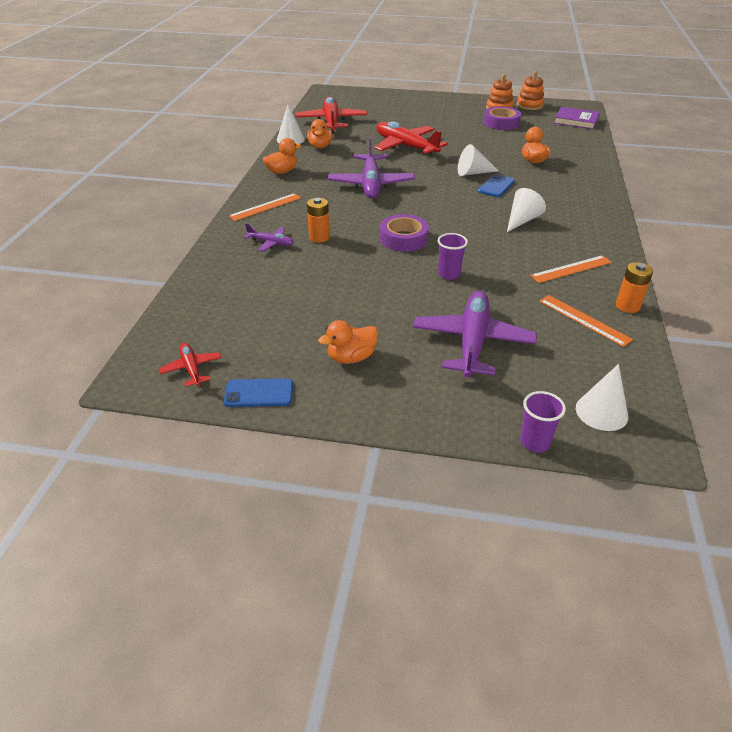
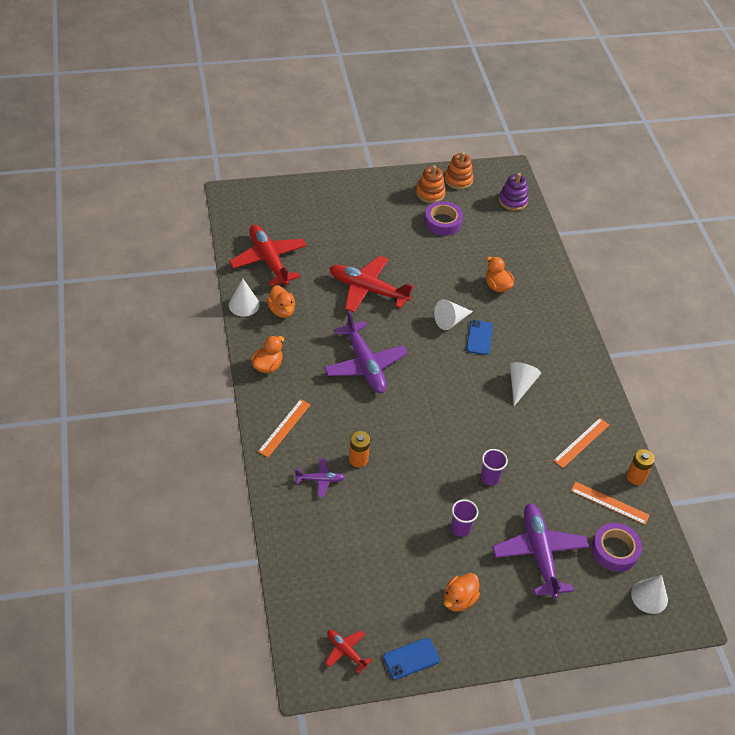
camera: 25 degrees left, 10 degrees up
(403, 238) = (432, 440): purple tape -> purple tape (615, 550)
(534, 442) = (616, 639): purple cup -> purple cup (460, 528)
(576, 120) = (513, 201): purple book -> purple stacking toy

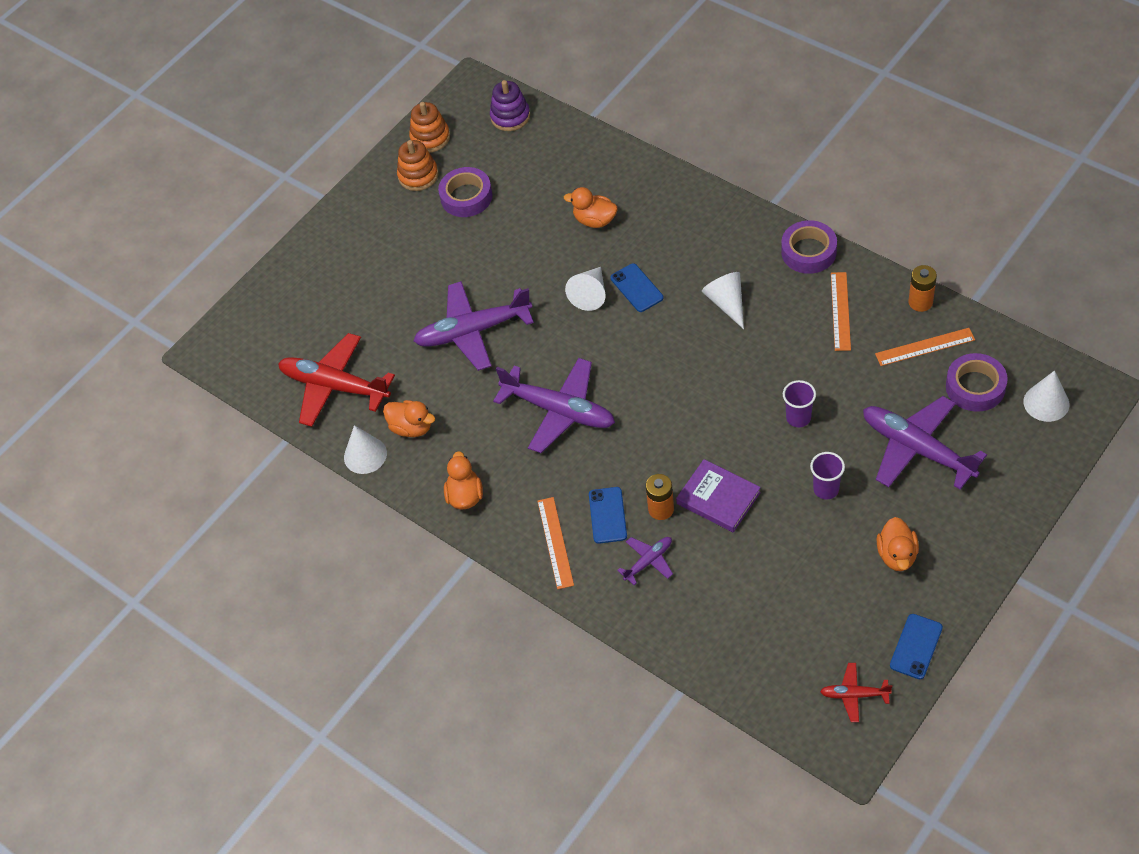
camera: 30 degrees left, 5 degrees up
(327, 438) = (607, 515): none -> blue phone
(367, 289) = (473, 331): red plane -> purple plane
(395, 481) = (718, 498): none -> purple book
(600, 396) = (808, 252): none -> purple tape

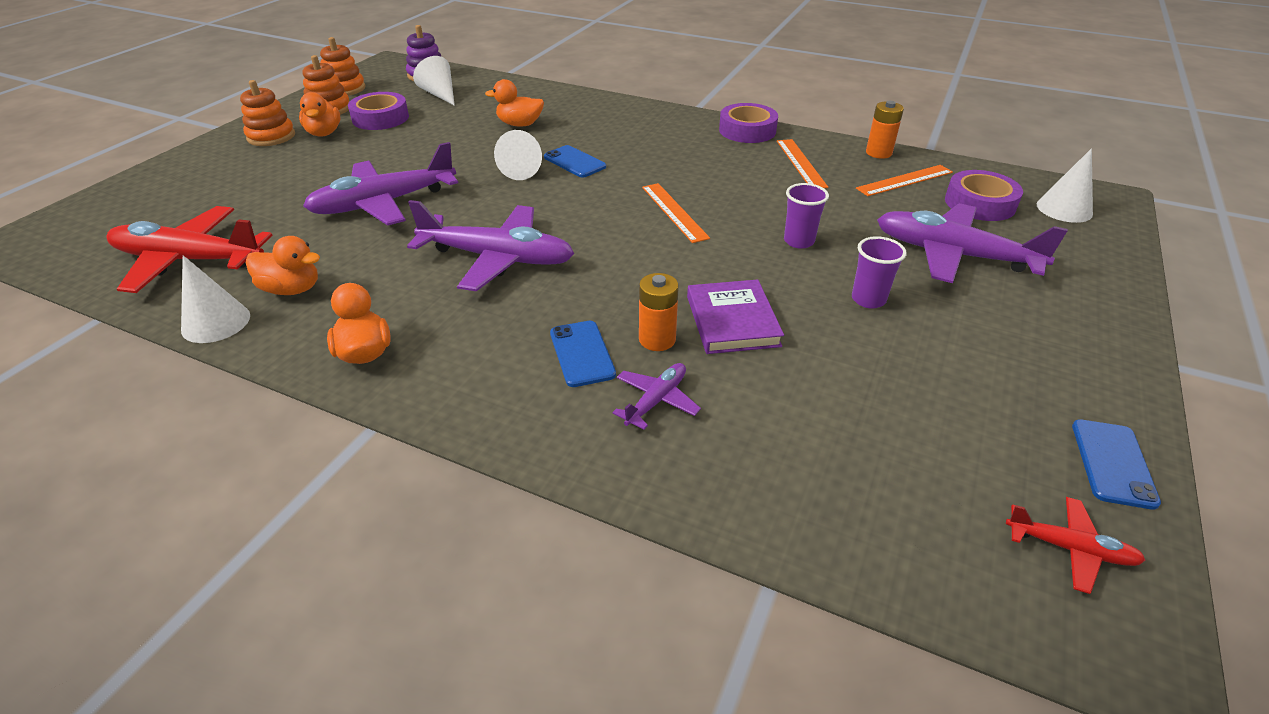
camera: 20 degrees left, 15 degrees down
(371, 220) = (271, 136): none -> orange stacking toy
(555, 542) = (507, 392): orange ruler -> orange ruler (674, 212)
(718, 498) = (732, 321): purple book -> purple book turned 60 degrees clockwise
(727, 303) = (677, 165): white cone -> white cone (440, 94)
(854, 695) = (1070, 549): red plane -> red plane turned 150 degrees counterclockwise
(897, 555) = (1003, 356): orange duck -> orange duck (324, 133)

